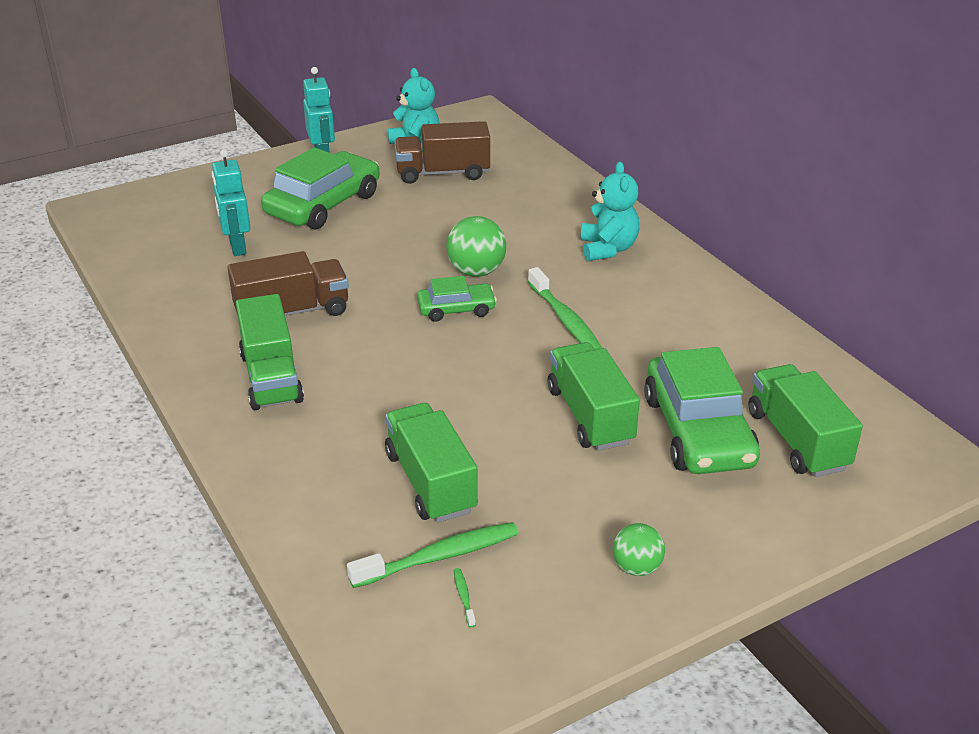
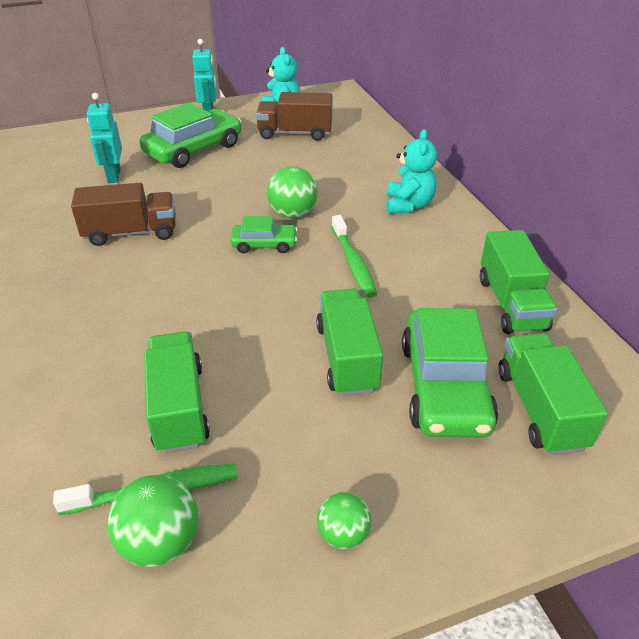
camera: 10 degrees right, 5 degrees up
(271, 377) = (88, 288): green truck -> green truck (511, 303)
(464, 597) = (160, 542): green toothbrush -> green ball

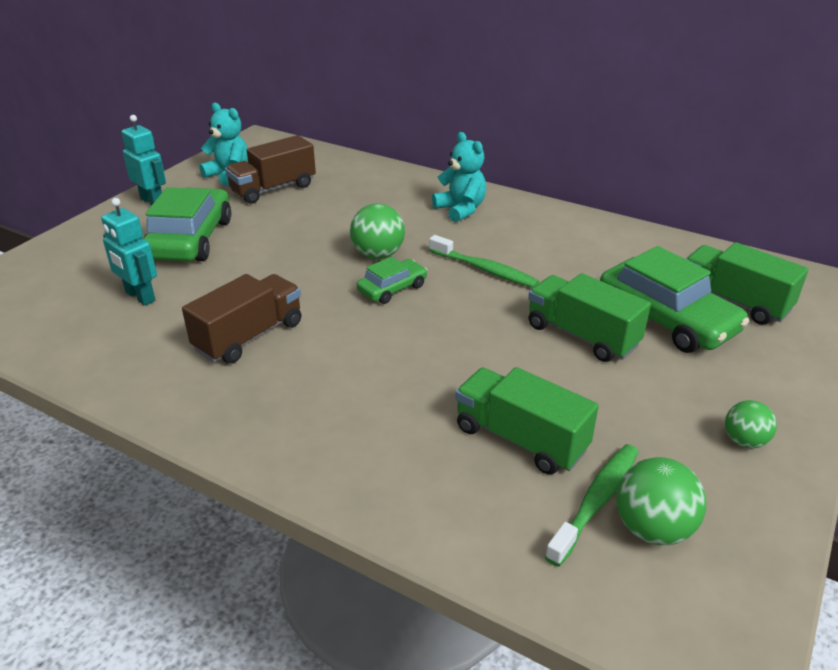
camera: 40 degrees left, 5 degrees down
(511, 303) = (628, 246): green truck -> none

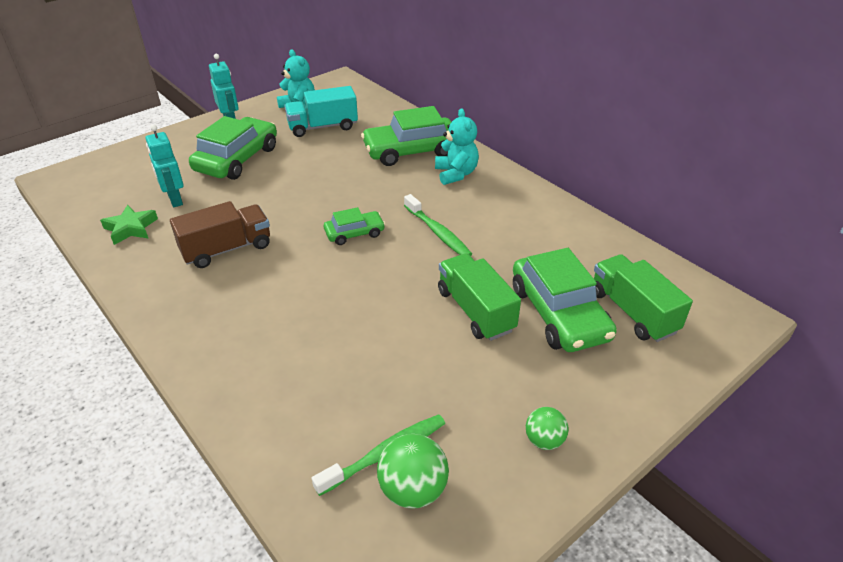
camera: 20 degrees right, 5 degrees up
(103, 340) = (131, 228): none -> green star
(273, 189) = (323, 127): brown truck -> turquoise truck
(378, 255) = (363, 201): green ball -> none
(394, 196) = (411, 151): none -> green car
(520, 439) = (364, 385): green truck -> none

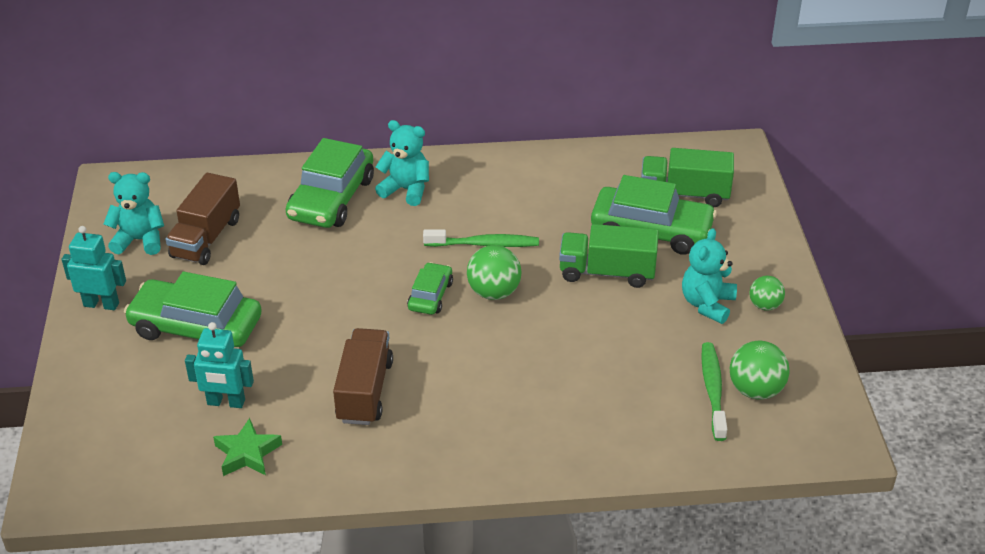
camera: 55 degrees left, 0 degrees up
(237, 159) = (196, 327): green car -> green car turned 45 degrees counterclockwise
(323, 127) = (206, 238): turquoise truck -> brown truck
(388, 261) = (494, 292): none -> green ball
(501, 395) = (707, 304): none -> turquoise teddy bear

